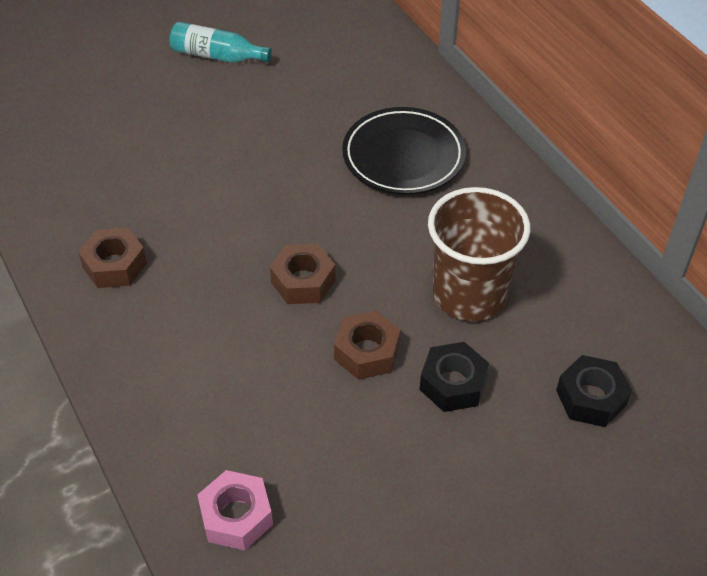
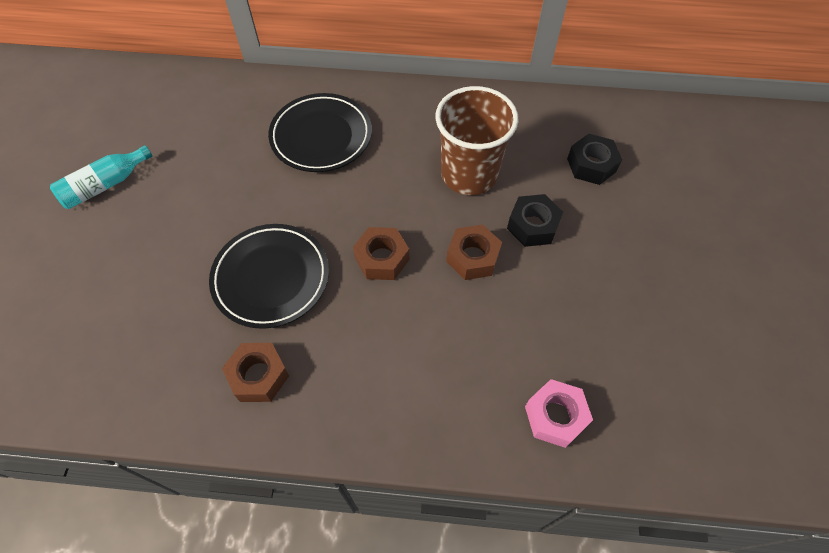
camera: 55 degrees left, 10 degrees up
(216, 215) = (271, 278): none -> black plate

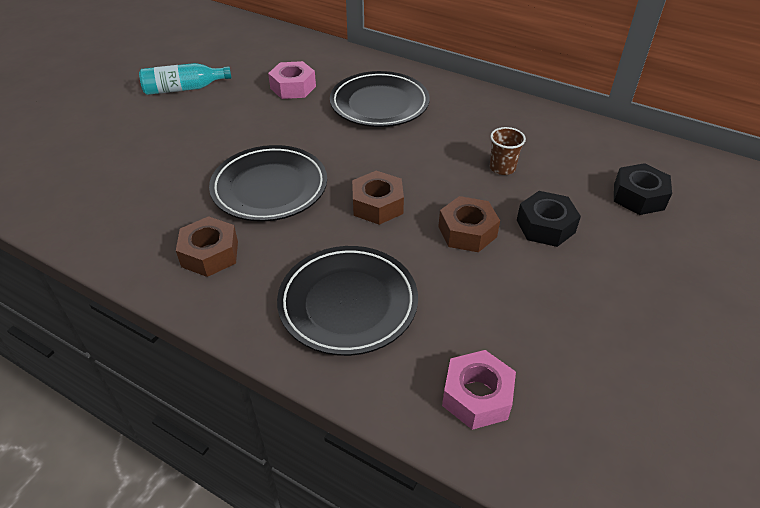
camera: 25 degrees right, 15 degrees down
(222, 144) = (293, 87): none -> pink nut
(411, 374) = (348, 303): none -> black plate
(469, 174) = (502, 168): brown cup -> brown cup, size x0.43

